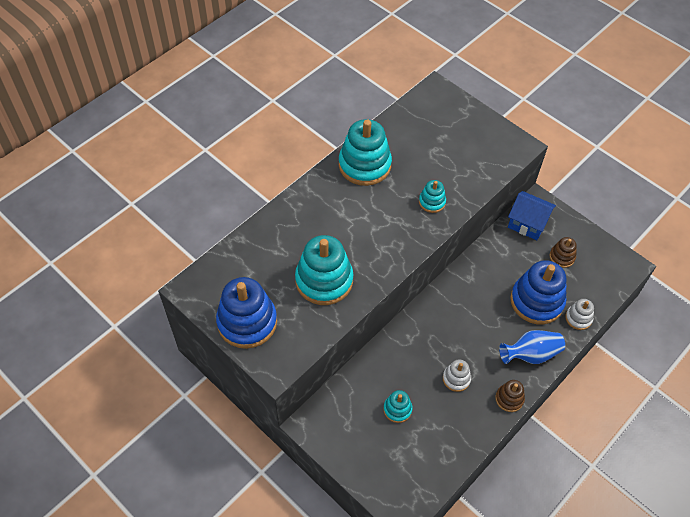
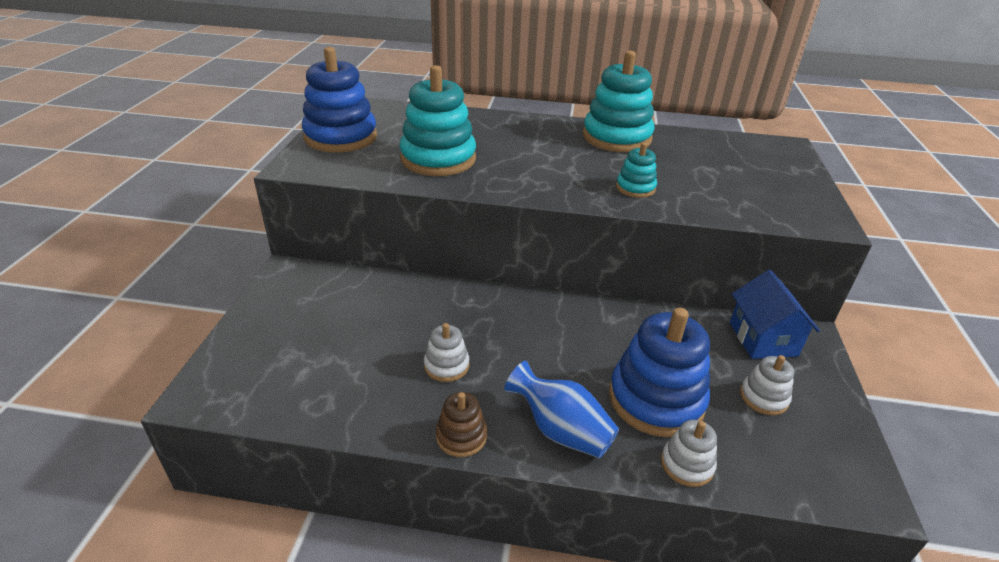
camera: 55 degrees right, 20 degrees down
(397, 409) = (356, 330): turquoise stacking toy -> none
(562, 257) = (763, 397): brown stacking toy -> white stacking toy

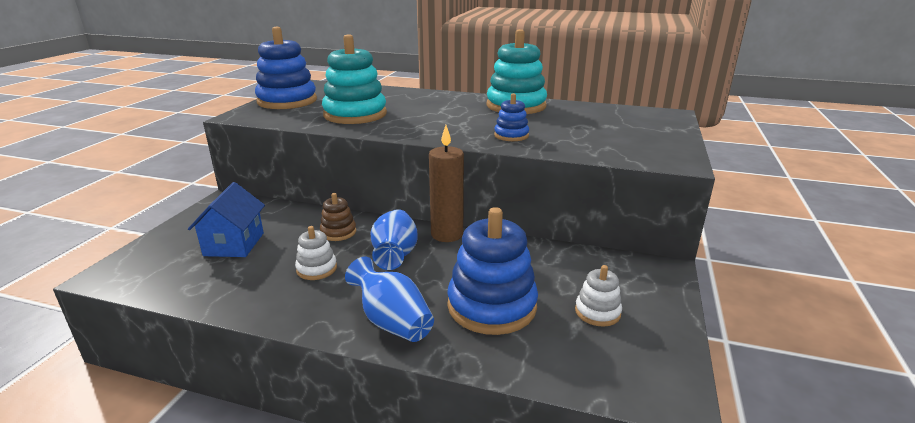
camera: 10 degrees right, 10 degrees down
(461, 436) = (302, 319): brown stacking toy -> brown stacking toy (338, 232)
(526, 339) = (395, 255): none -> blue vase
(570, 306) = (447, 234): none -> brown candle
(635, 188) = (511, 135): turquoise stacking toy -> blue stacking toy
(687, 464) = (497, 357): white stacking toy -> none
(763, 339) = (616, 268): blue house -> blue house (234, 244)

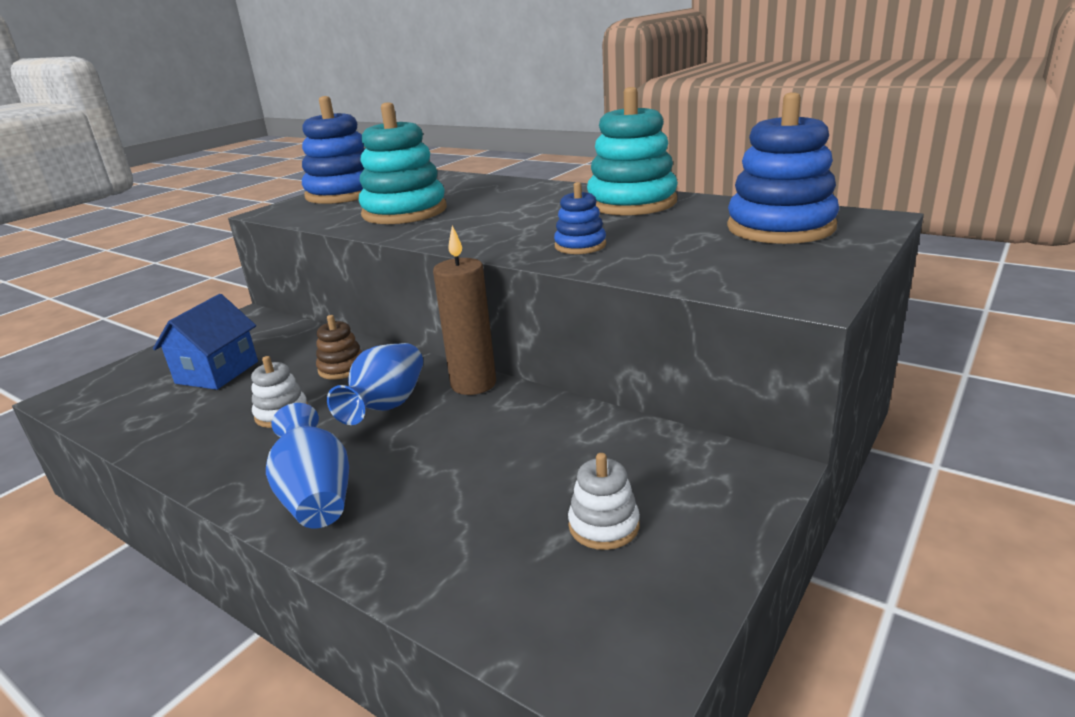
camera: 20 degrees right, 0 degrees up
(492, 306) = (458, 493): blue stacking toy -> blue stacking toy (780, 227)

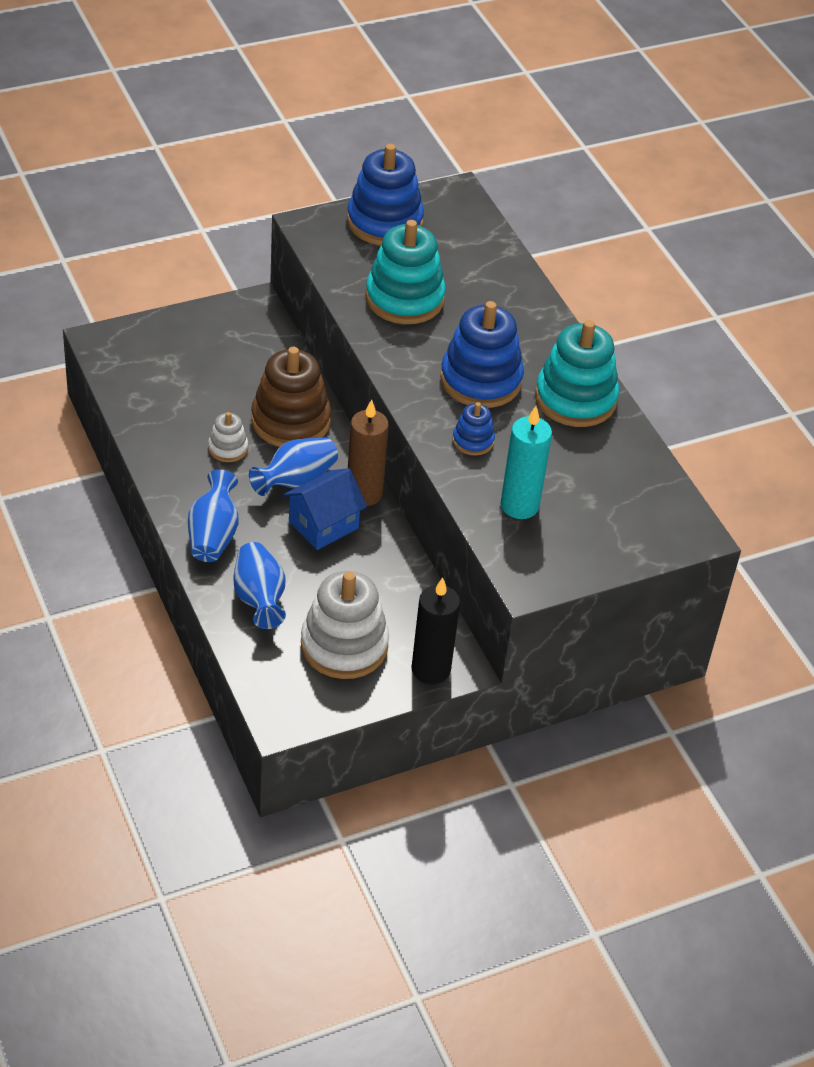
camera: 25 degrees right, 20 degrees up
(217, 372) = (206, 373): blue house -> blue house (323, 524)
(342, 368) = (290, 421): brown stacking toy -> brown stacking toy, size x2.02
(436, 533) = (259, 598): none -> blue vase
(604, 525) = (344, 645): white stacking toy -> white stacking toy, size x2.02
(693, 259) = (519, 505): none -> turquoise candle
(737, 493) = (431, 669): none -> black candle
(780, 227) = (622, 505): blue stacking toy -> blue stacking toy (481, 380)

